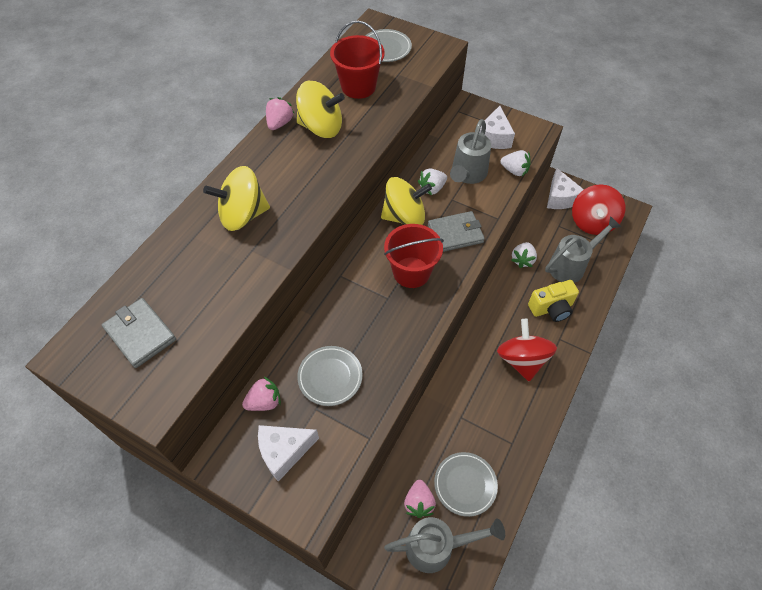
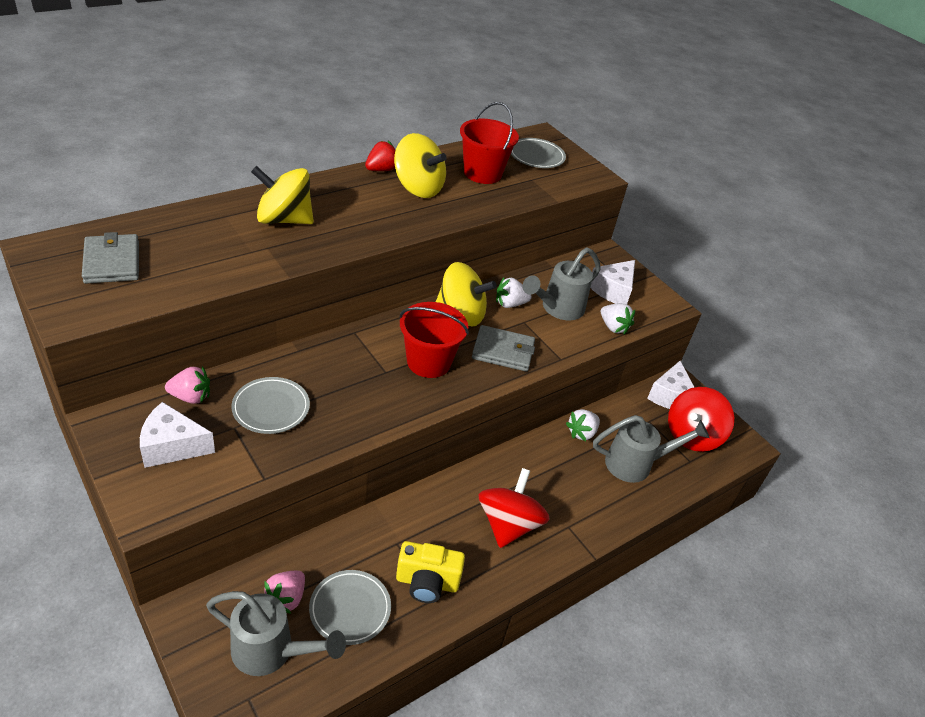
camera: 20 degrees right, 15 degrees down
(280, 123) = (381, 170): pink strawberry -> red strawberry
(551, 308) = (581, 493): yellow camera -> yellow camera (427, 582)

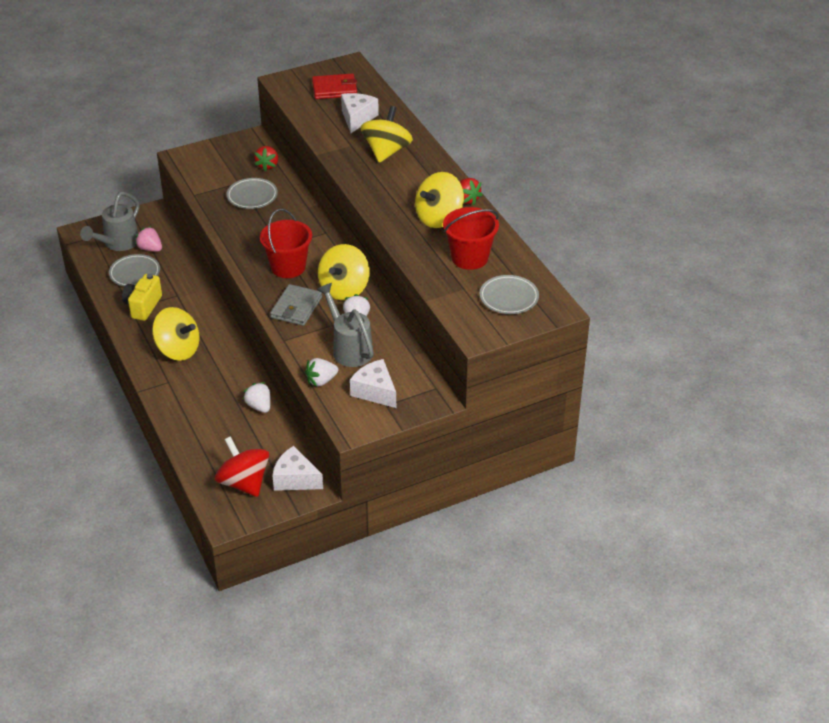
camera: 105 degrees right, 0 degrees up
(112, 262) = (334, 89): grey wallet -> red wallet
(172, 446) = (227, 161): white cheese -> white cheese (357, 118)
(191, 397) = (267, 165): pink strawberry -> red strawberry
(508, 524) = (178, 350): red spinning top -> yellow spinning top
(636, 464) = (219, 435): grey watering can -> none

